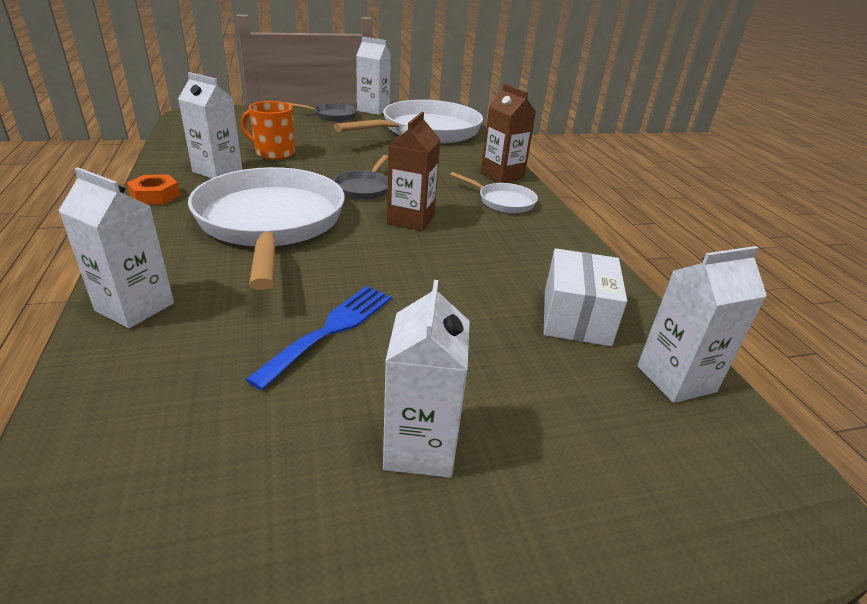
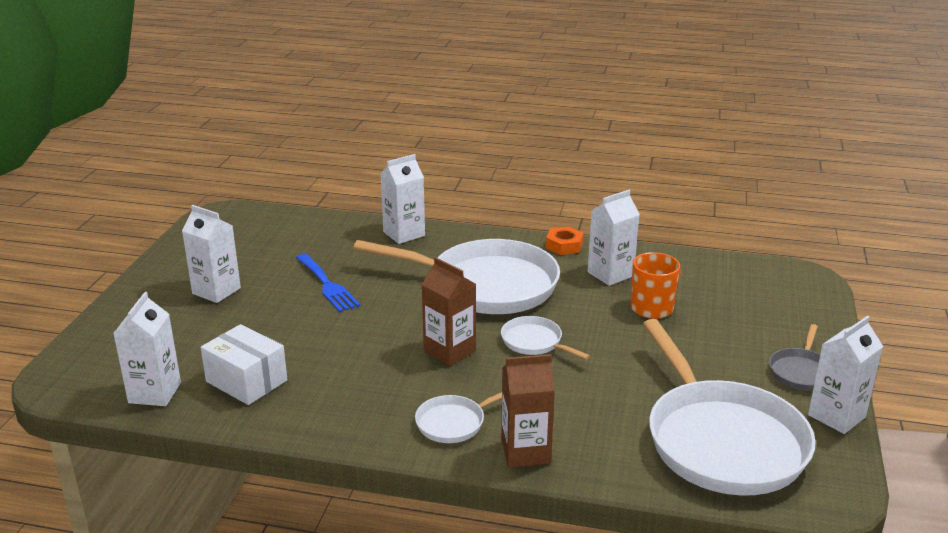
camera: 120 degrees right, 5 degrees down
(364, 188) = (534, 342): grey pan -> white pan

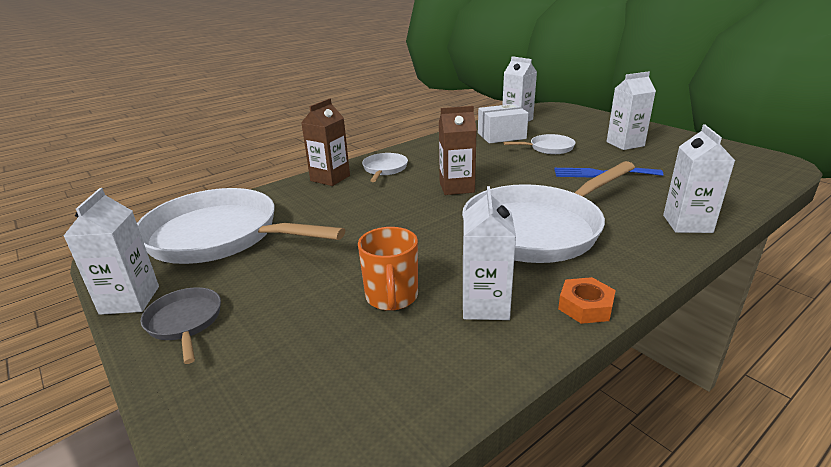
camera: 130 degrees right, 0 degrees up
(534, 342) = (424, 218): white pan -> white pan (548, 148)

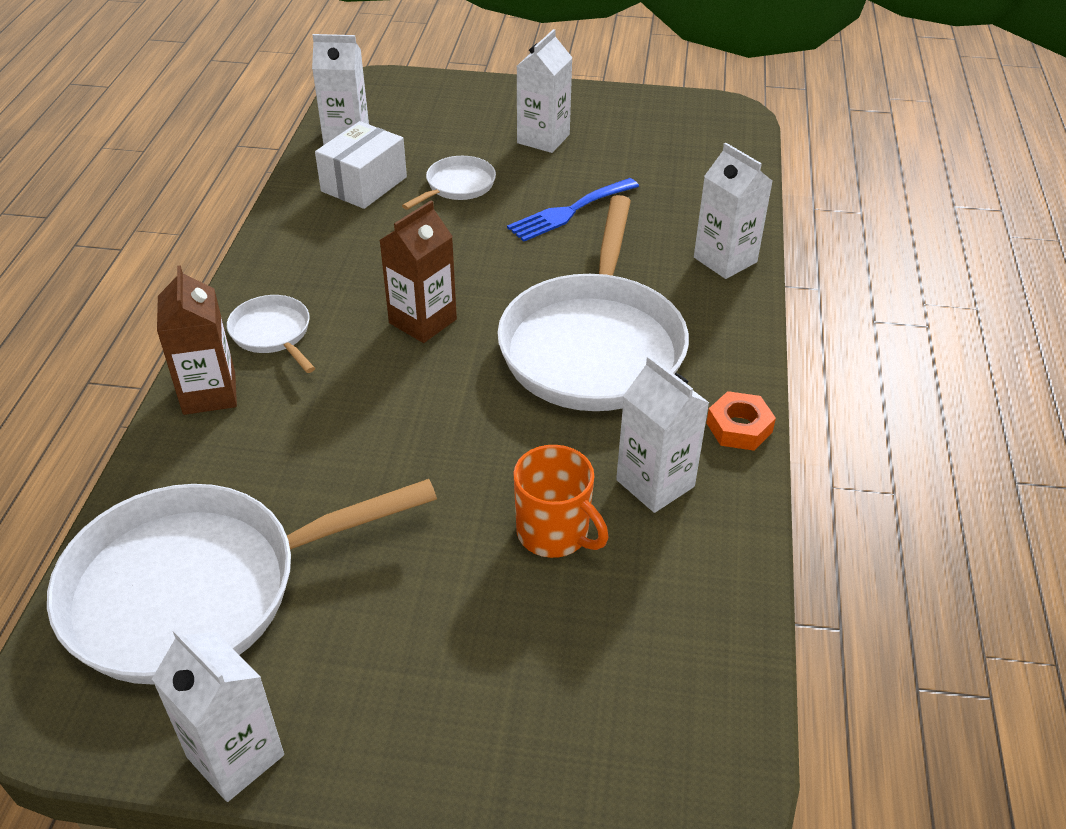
camera: 45 degrees left, 15 degrees up
(185, 322) = (366, 725): grey pan -> none

